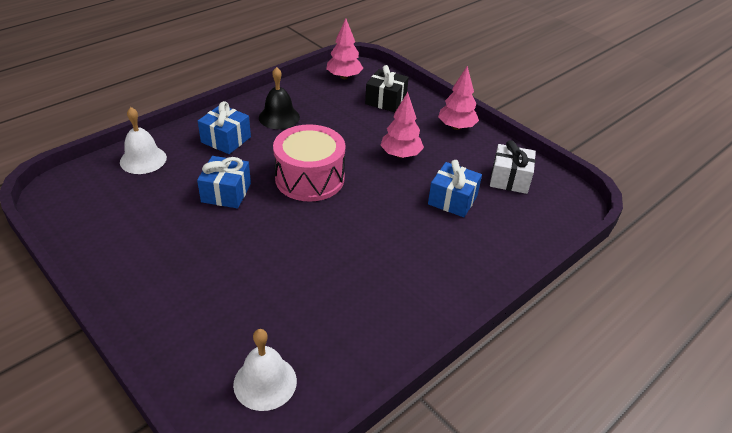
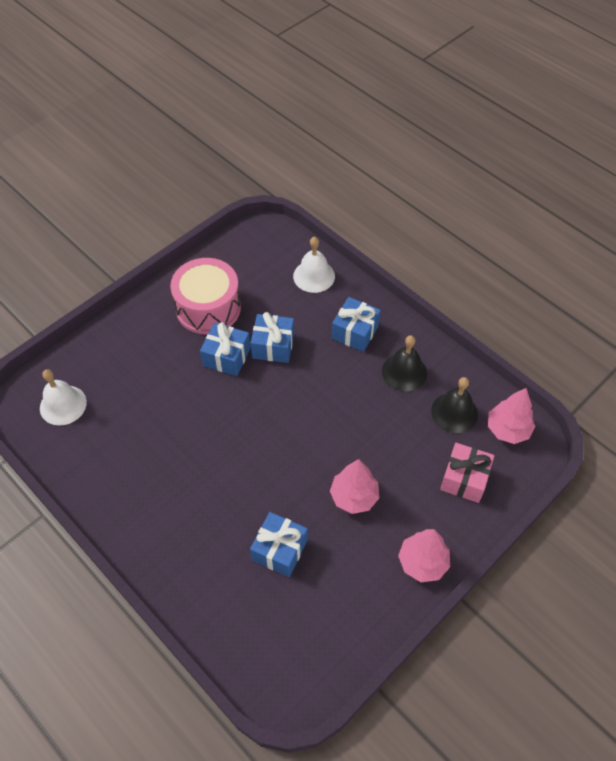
camera: 90 degrees right, 15 degrees up
(230, 227) = (226, 357): none -> blue gift
(309, 178) = (301, 411): pink drum -> pink drum (208, 308)
(325, 98) = (454, 412): none -> black bell
(386, 100) = (464, 479): black gift -> pink gift
(509, 179) = (323, 618): white gift -> none

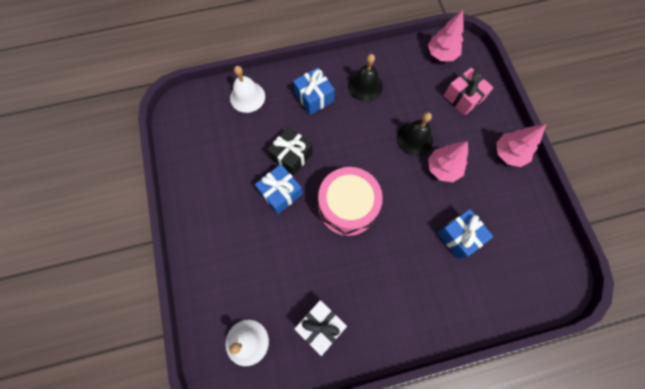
camera: 60 degrees left, 15 degrees up
(109, 459) = (320, 326): none -> white gift
(208, 308) = (226, 184): pink drum -> pink drum (347, 207)
(273, 346) = (291, 156): blue gift -> black gift
(454, 412) = (413, 75): black bell -> black bell (414, 139)

